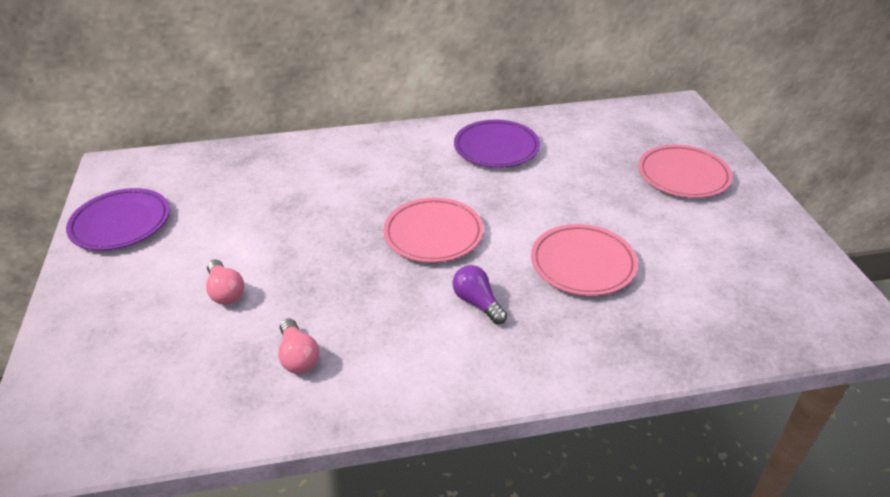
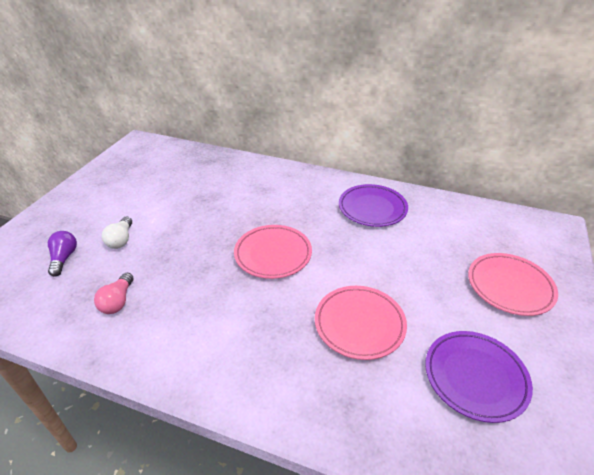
camera: 30 degrees right, 0 degrees up
(121, 223) = (111, 176): purple plate -> purple plate (475, 377)
(225, 292) = (121, 240): pink light bulb -> white light bulb
(477, 303) = (257, 318): purple light bulb -> purple light bulb (64, 258)

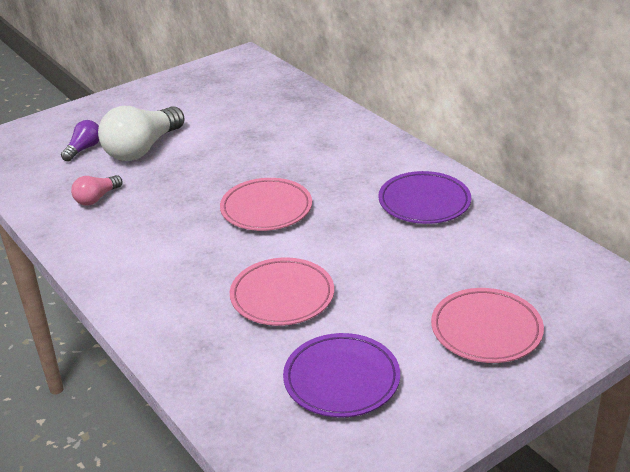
camera: 35 degrees right, 5 degrees down
(121, 240) = (142, 149): white light bulb -> white light bulb, size x1.97

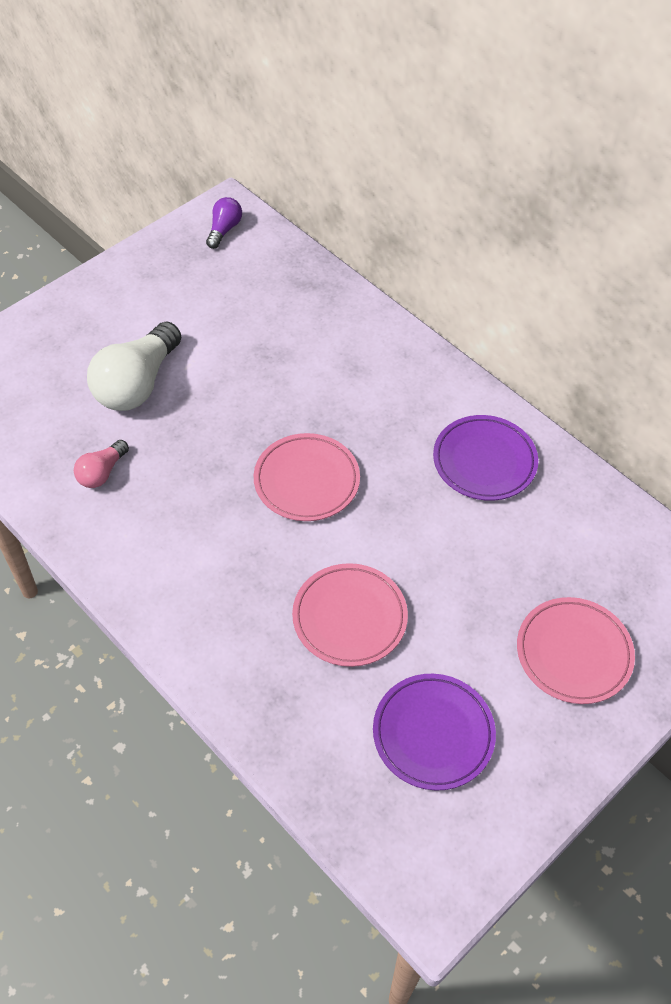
camera: 10 degrees left, 20 degrees up
(84, 149) = (64, 386): purple light bulb -> purple light bulb (224, 230)

